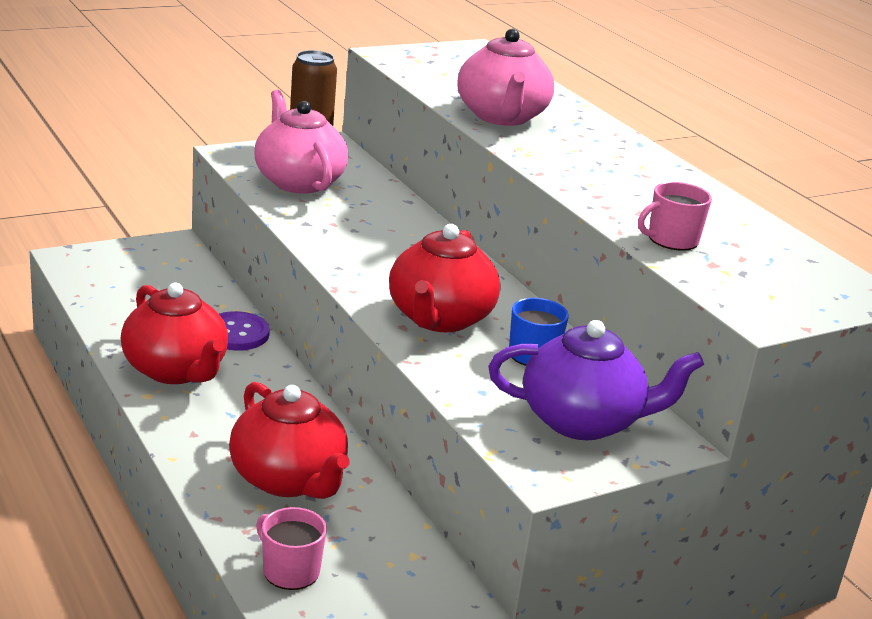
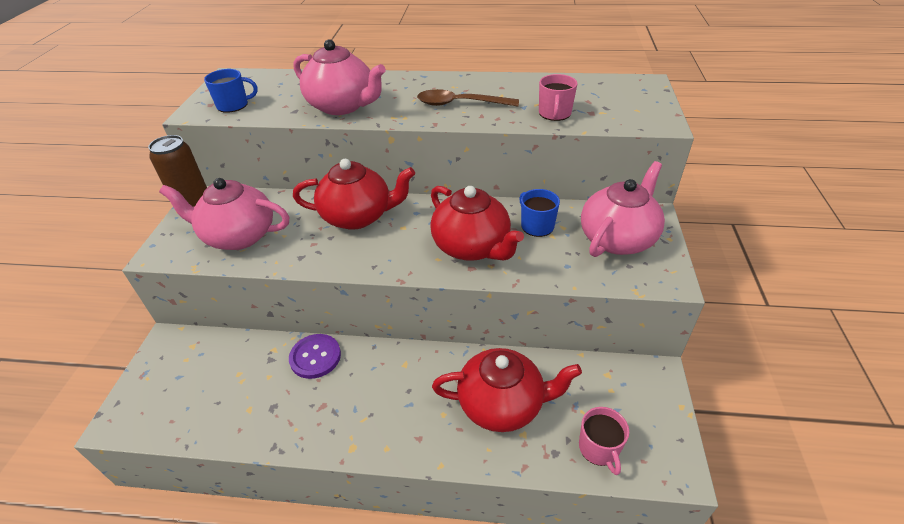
camera: 50 degrees left, 15 degrees up
(176, 370) = (334, 415): red teapot -> red teapot (358, 216)
(290, 570) = (599, 448): pink mug -> pink mug turned 90 degrees counterclockwise
(424, 66) = (233, 105): none -> blue mug
(583, 421) = (618, 238): purple teapot -> pink teapot
(605, 178) = (460, 104): none -> brown spoon

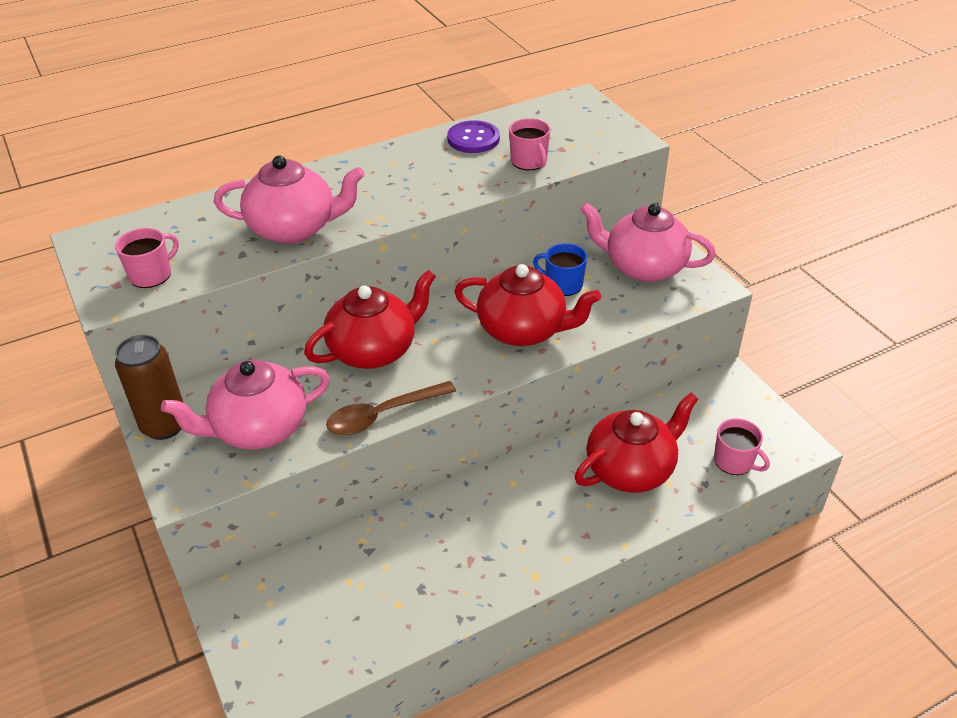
camera: 35 degrees left, 0 degrees up
(233, 105) = (151, 274): blue mug -> pink mug
(315, 357) = (416, 523): purple button -> purple button (473, 139)
(460, 104) = (424, 182): brown spoon -> brown spoon (382, 415)
(618, 238) = (643, 267): pink teapot -> pink teapot turned 75 degrees counterclockwise

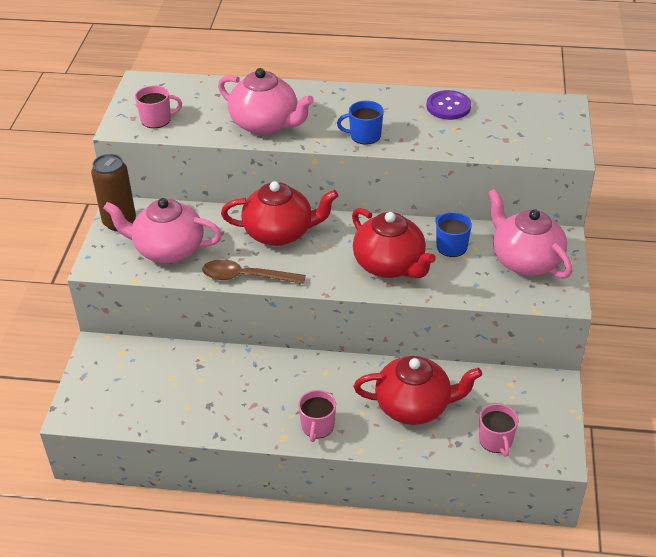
camera: 35 degrees right, 0 degrees up
(418, 198) = (364, 135): none -> blue mug
(529, 161) = (471, 139): pink mug -> pink mug (317, 426)

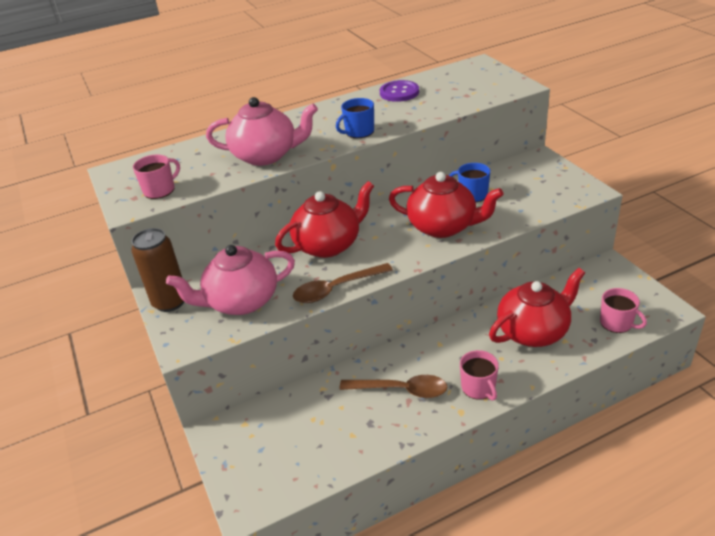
camera: 30 degrees left, 5 degrees down
(256, 393) = (401, 390): none -> brown spoon
(525, 260) = (534, 180): pink teapot -> none

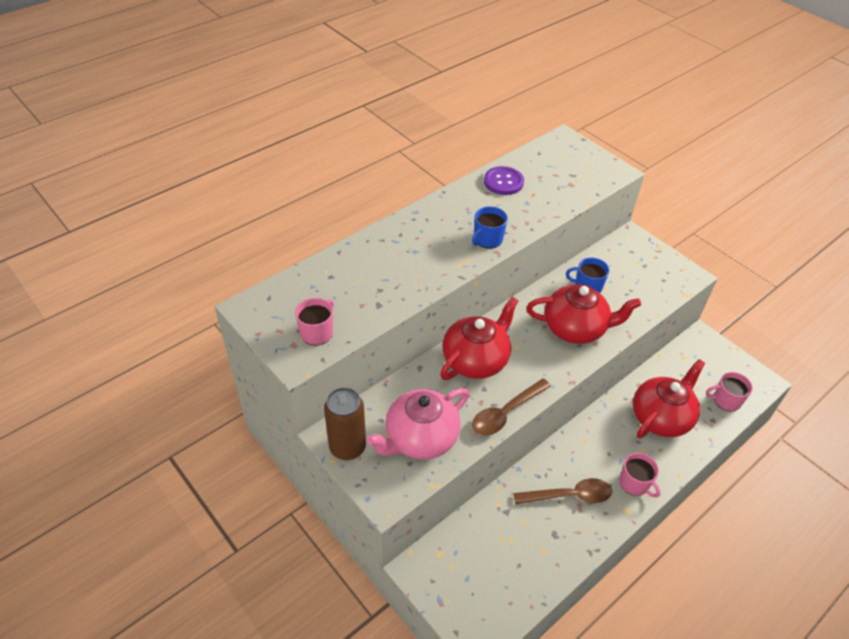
camera: 20 degrees left, 10 degrees up
(266, 156) = (407, 277): pink teapot -> none
(617, 323) = (726, 400): pink mug -> pink mug turned 150 degrees clockwise

